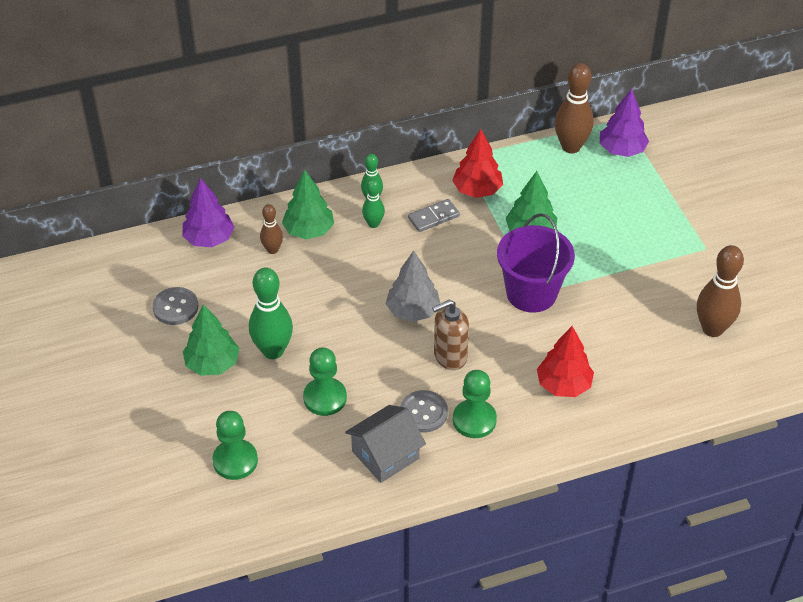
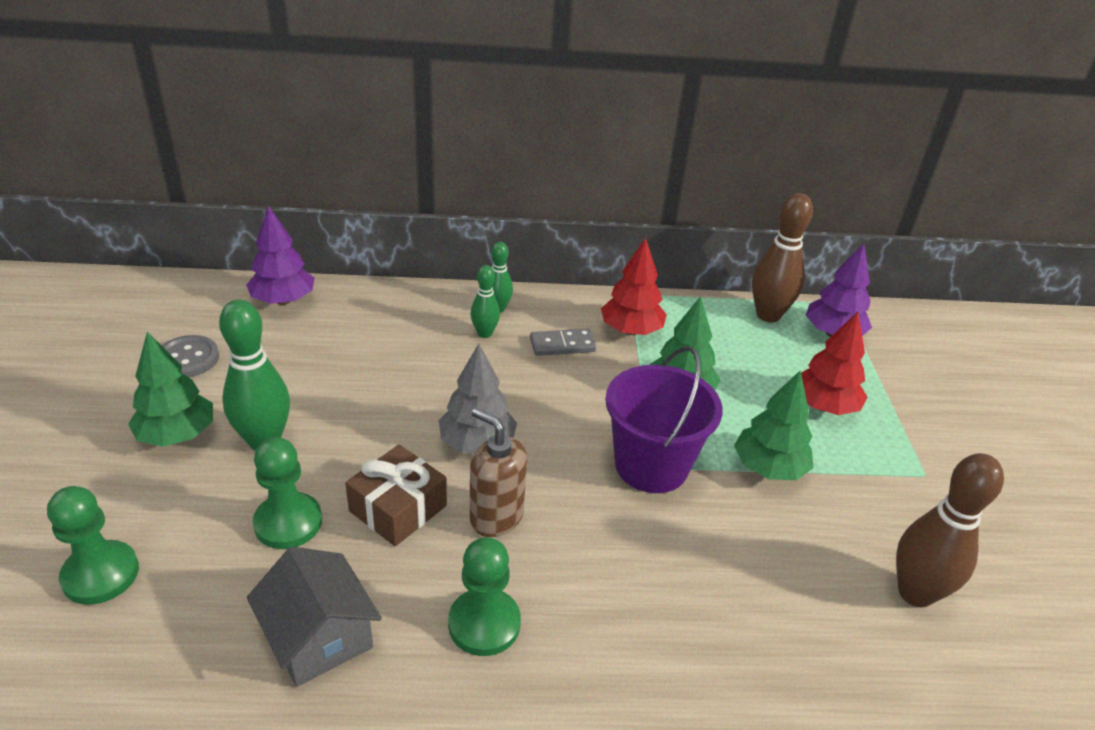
camera: 15 degrees right, 10 degrees down
(272, 250) = (347, 329): brown bowling pin -> none
(309, 230) = (403, 321): green tree -> green tree (768, 468)
(385, 455) = (319, 636): grey house -> grey house turned 75 degrees clockwise
(386, 369) = (398, 508): none -> brown gift
(423, 412) = (414, 587): grey button -> none
(450, 356) = (496, 517): brown soap dispenser -> brown soap dispenser turned 45 degrees clockwise
(563, 385) = (648, 610): red tree -> red tree (824, 406)

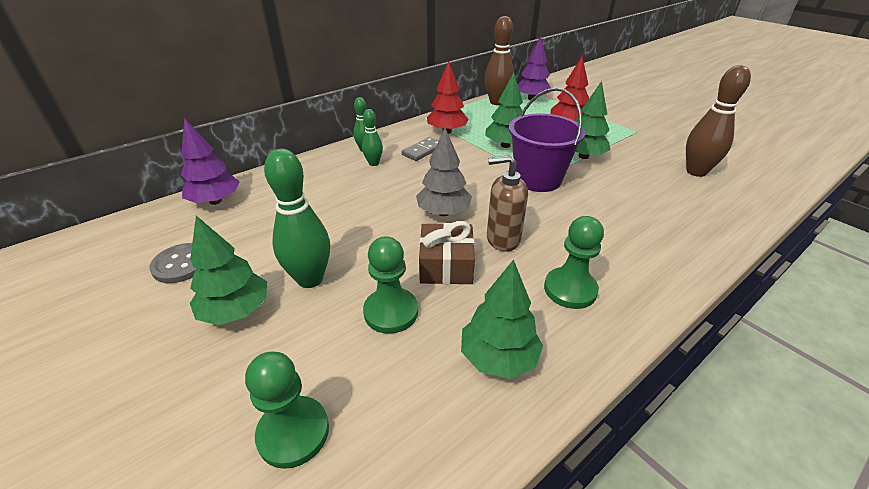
camera: 35 degrees left, 0 degrees up
(319, 636) = (498, 357): grey house -> green tree

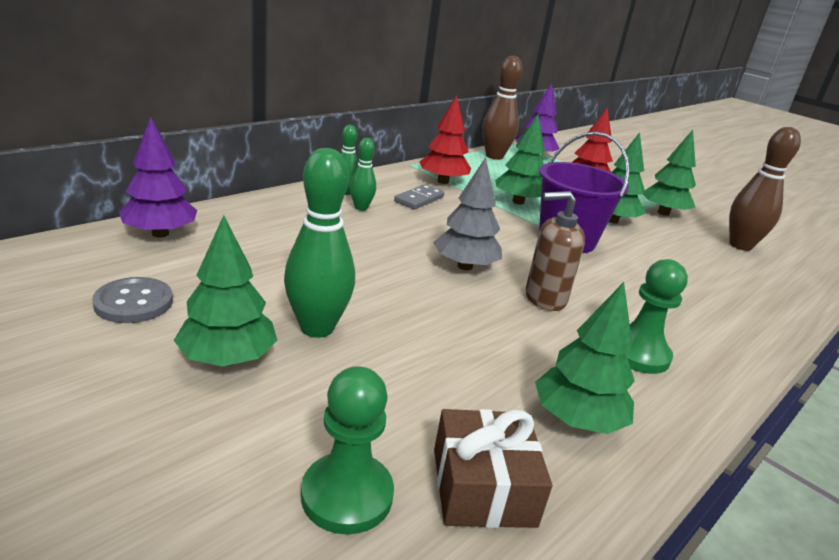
camera: 10 degrees left, 10 degrees down
(391, 312) = (432, 368): green pawn -> none
(446, 265) = (485, 322): brown gift -> brown gift (483, 487)
(632, 144) = (663, 213): none -> green tree

